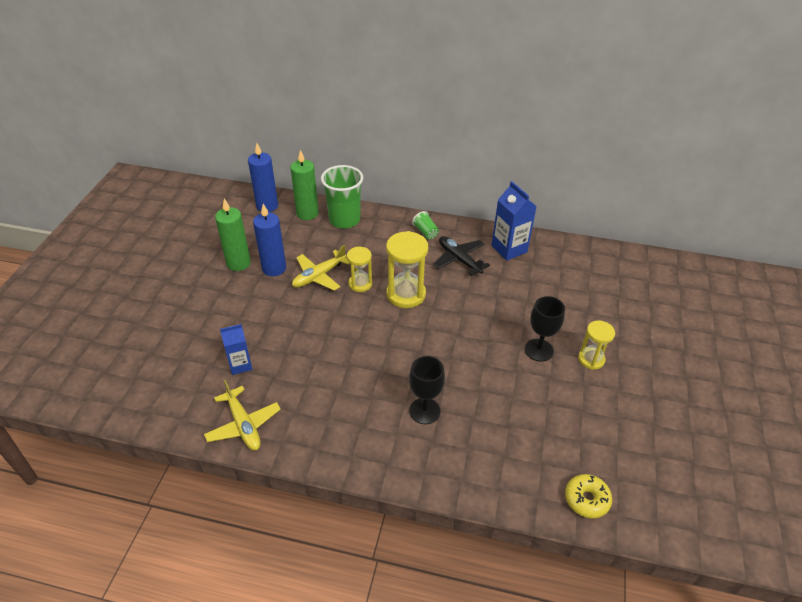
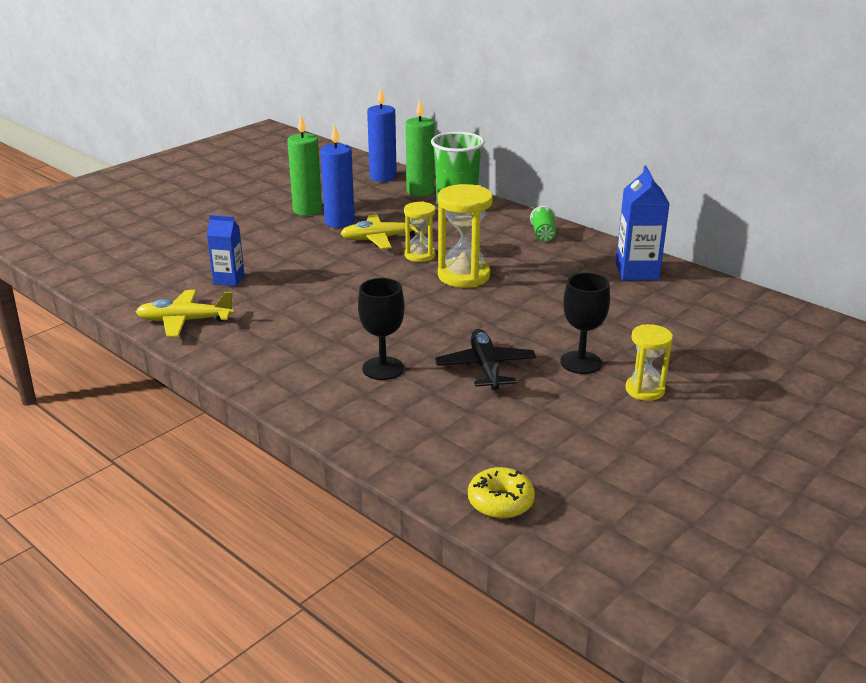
camera: 30 degrees right, 15 degrees down
(243, 425) = (184, 321): yellow plane -> yellow plane turned 90 degrees clockwise
(459, 259) = (560, 265): black plane -> black plane (485, 367)

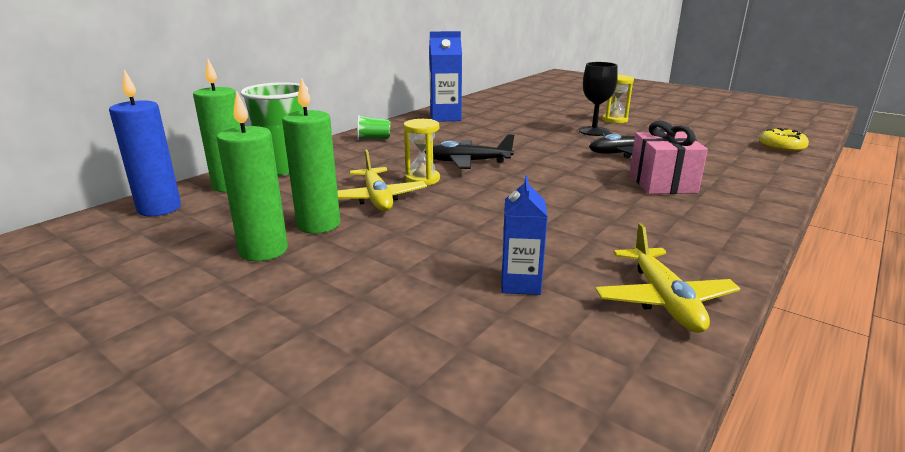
camera: 95 degrees left, 5 degrees down
(339, 222) = (318, 225): blue candle -> green candle
(383, 368) = (662, 183): black goblet -> pink gift
(463, 276) = (467, 162): yellow hourglass -> black plane

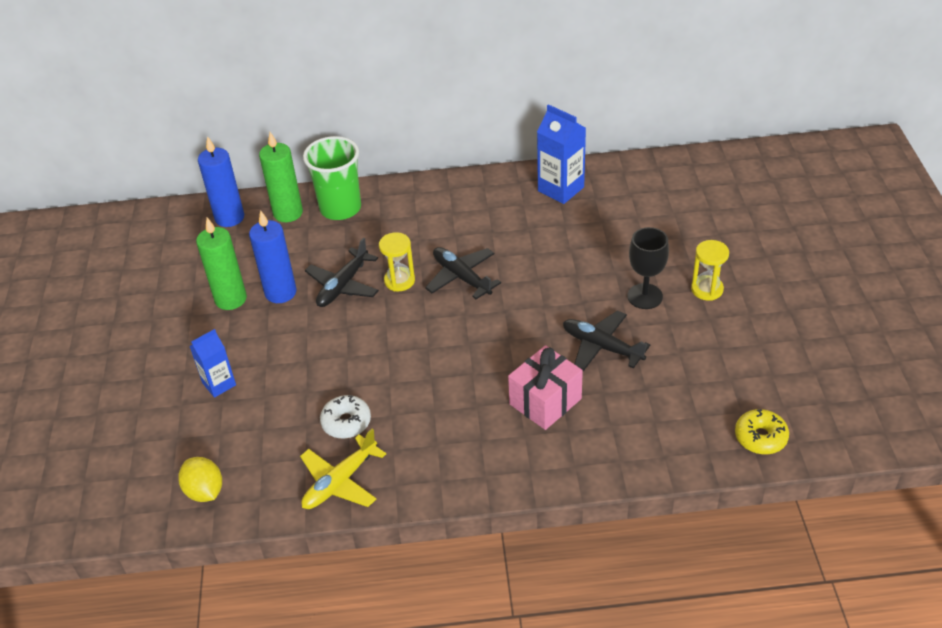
camera: 50 degrees right, 20 degrees up
(318, 225) = (280, 292): green candle -> blue candle
(373, 139) = (450, 196): green cup -> none
(377, 198) = (343, 286): yellow plane -> black plane
(520, 284) = (299, 417): blue carton -> blue carton (219, 384)
(562, 411) = (205, 491): none -> yellow lemon
(569, 262) = (346, 422): none -> white donut

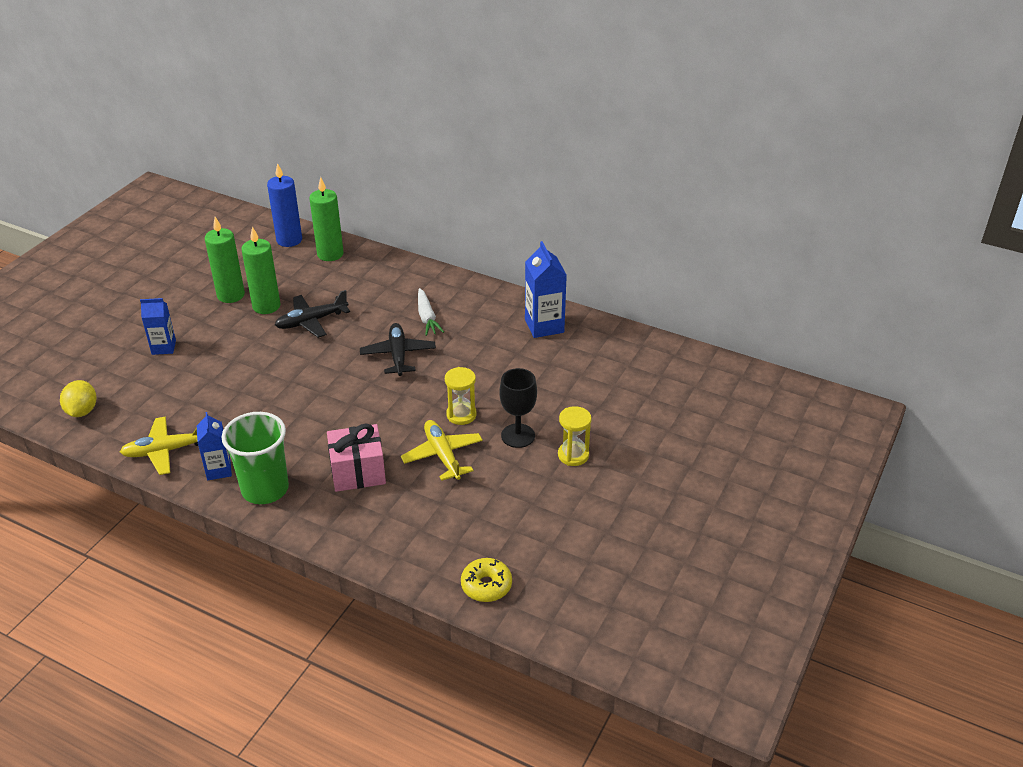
camera: 30 degrees right, 5 degrees down
(280, 292) = (266, 306): blue candle -> green candle
(340, 208) = (369, 267): green cup -> green cup (265, 489)
(346, 422) = (212, 414): white donut -> none
(399, 281) = (352, 336): yellow hourglass -> yellow hourglass (461, 415)
(414, 471) = (218, 470): none -> blue carton
(449, 230) = (427, 317): none -> white carrot
(601, 347) = (442, 455): black plane -> yellow plane

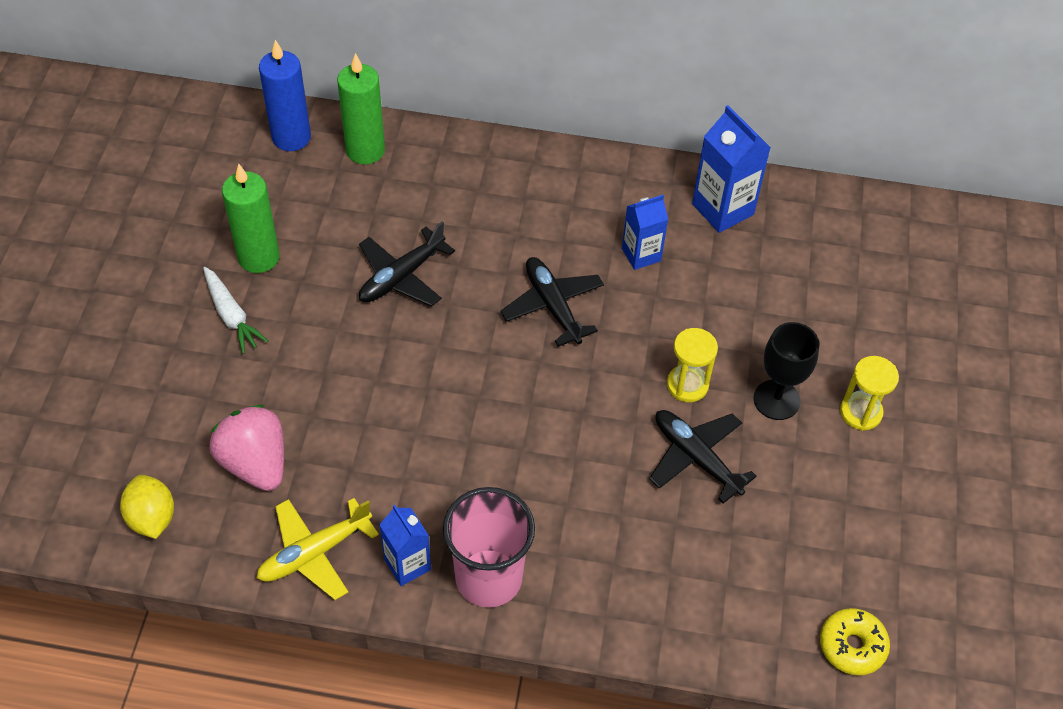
camera: 20 degrees left, 15 degrees up
(161, 397) = (255, 463): none -> pink strawberry
(163, 347) = (210, 374): blue carton -> blue carton (641, 254)
(265, 489) = (488, 578): green cup -> pink cup
(266, 306) = (322, 265): green candle -> none
(358, 472) = (599, 515): pink gift -> none
(427, 317) = (559, 232): white carrot -> white carrot (231, 315)
(442, 455) = (696, 458): yellow plane -> black plane

